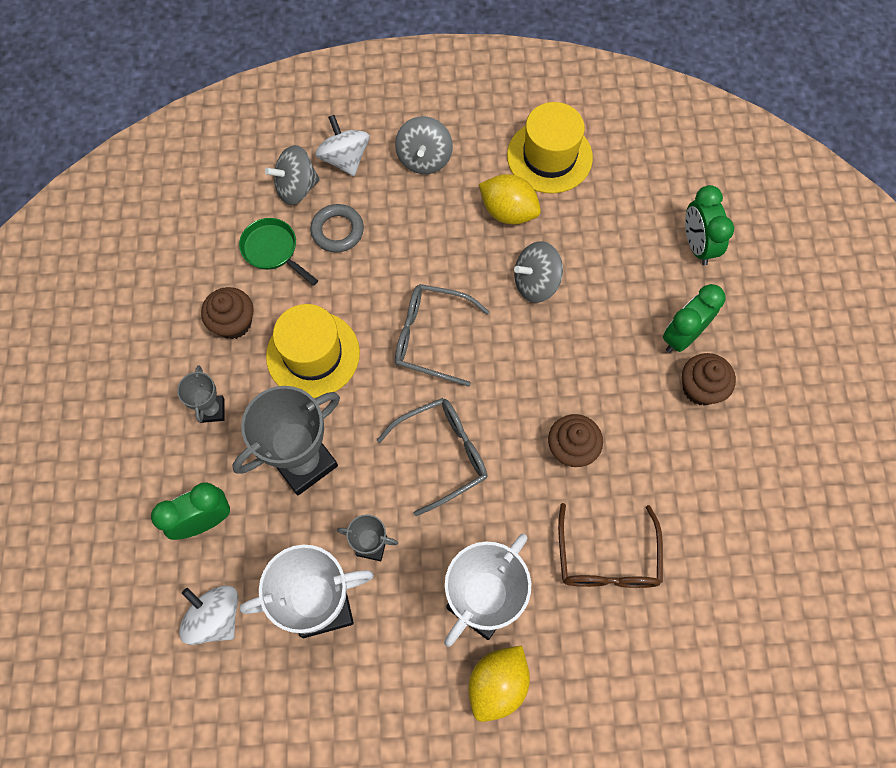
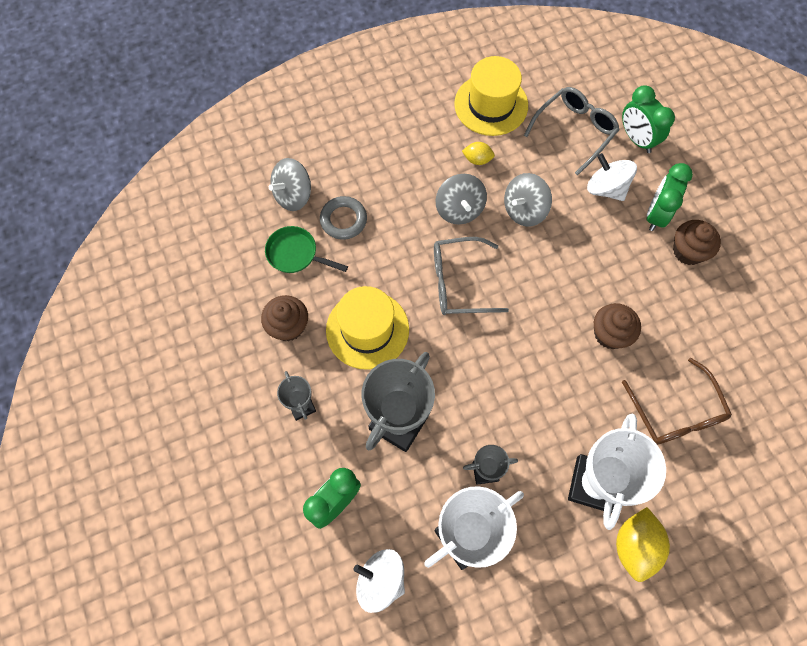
camera: 20 degrees left, 0 degrees up
(345, 159) = (324, 158): white spinning top -> white spinning top (606, 188)
(424, 158) = (390, 137): grey spinning top -> grey spinning top (459, 209)
(441, 455) = (509, 376): grey glasses -> grey glasses (574, 131)
(508, 212) = (477, 159): yellow lemon -> yellow lemon, size x0.56

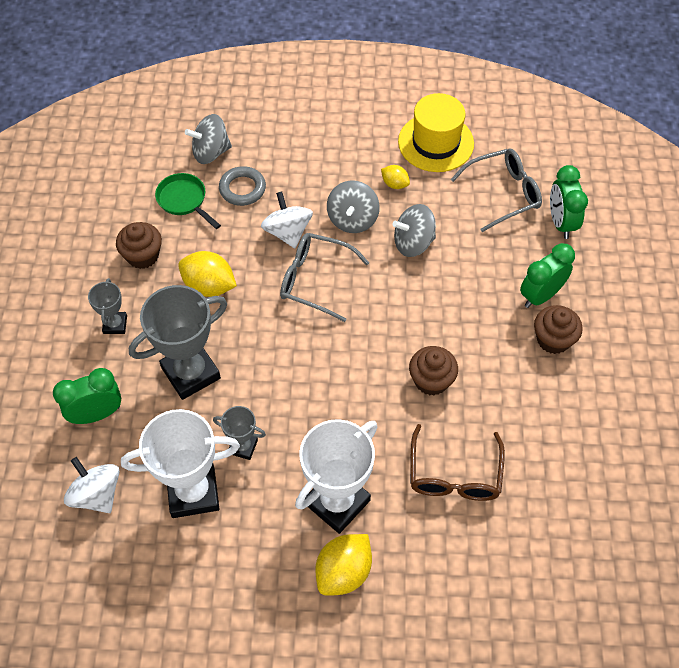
camera: 25 degrees right, 10 degrees down
(367, 330) = (209, 286): yellow hat -> yellow lemon
(606, 188) = (504, 254): white spinning top -> white spinning top (287, 232)

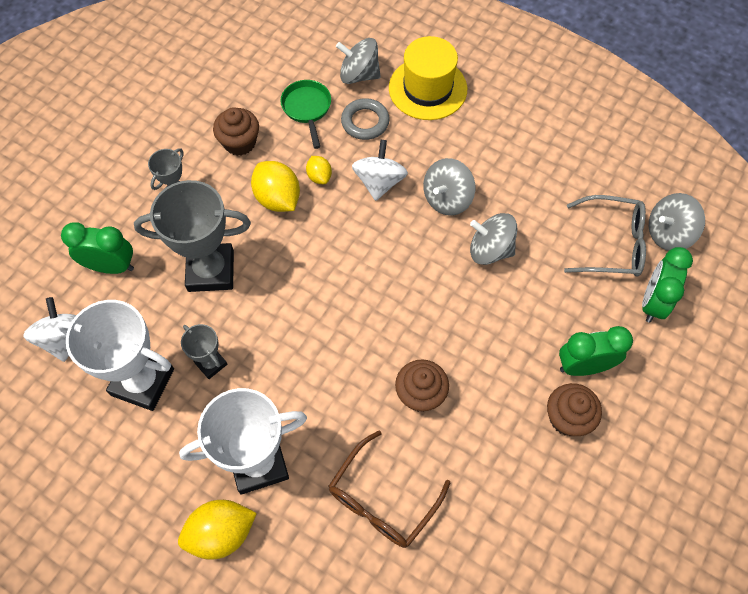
camera: 30 degrees right, 5 degrees up
(316, 280) = (375, 241): grey glasses -> none
(394, 184) = (509, 183): yellow lemon -> yellow lemon (319, 176)
(436, 142) = (576, 161): yellow hat -> yellow hat (427, 88)
(540, 166) = (668, 233): none -> grey spinning top

